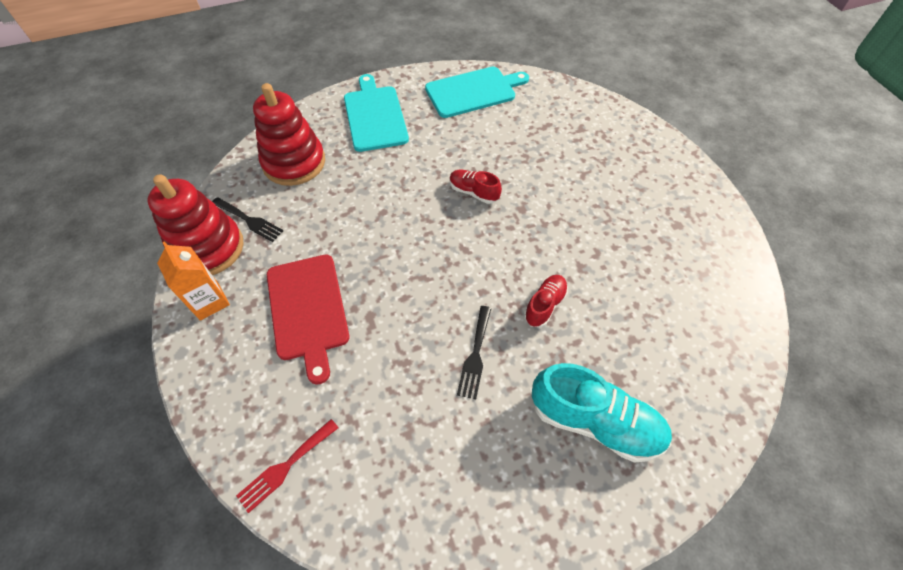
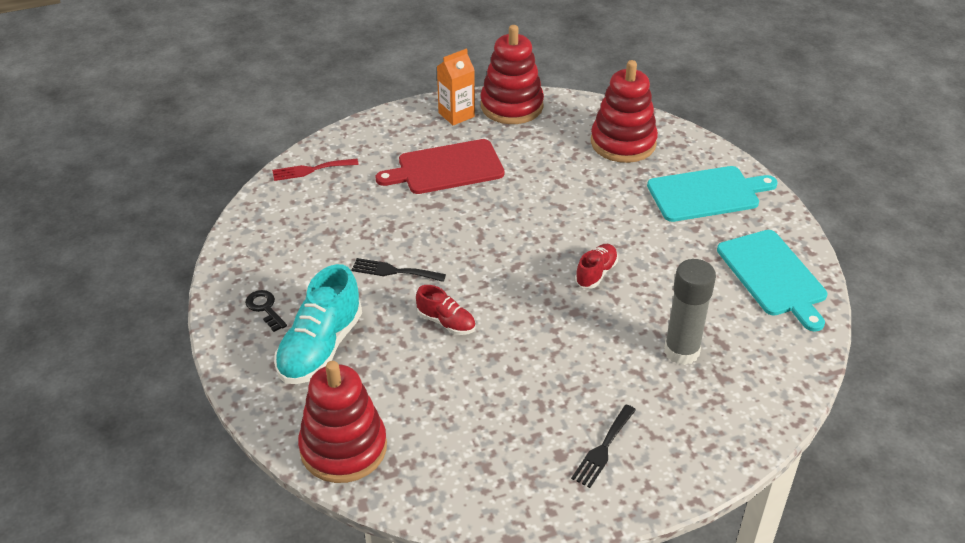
camera: 90 degrees right, 15 degrees down
(249, 220) = (545, 124): black fork -> black fork (603, 449)
(285, 467) = (311, 170): red fork -> red fork turned 60 degrees counterclockwise
(542, 493) = (265, 308): none -> black key
(558, 147) = (681, 351): none -> grey glue stick
(717, 386) = (343, 448): none -> red stacking toy

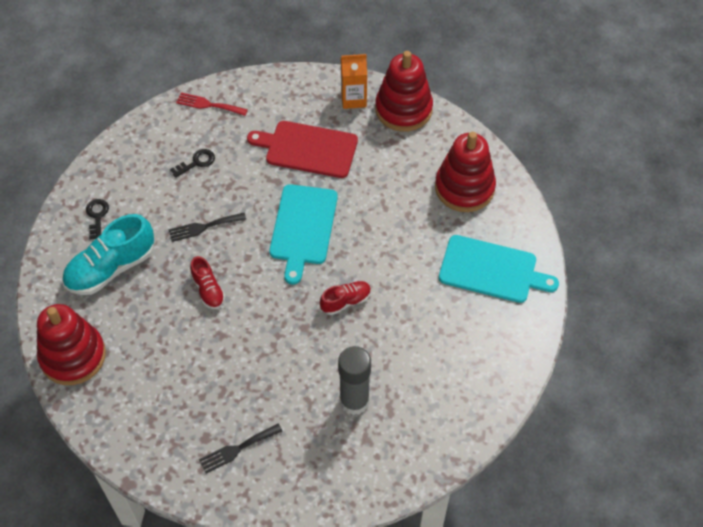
camera: 30 degrees right, 15 degrees up
(339, 220) = (196, 162): none -> black key
(394, 271) = (203, 227): black fork -> black fork turned 60 degrees counterclockwise
(773, 276) = (479, 372): turquoise cutting board -> turquoise cutting board (303, 228)

